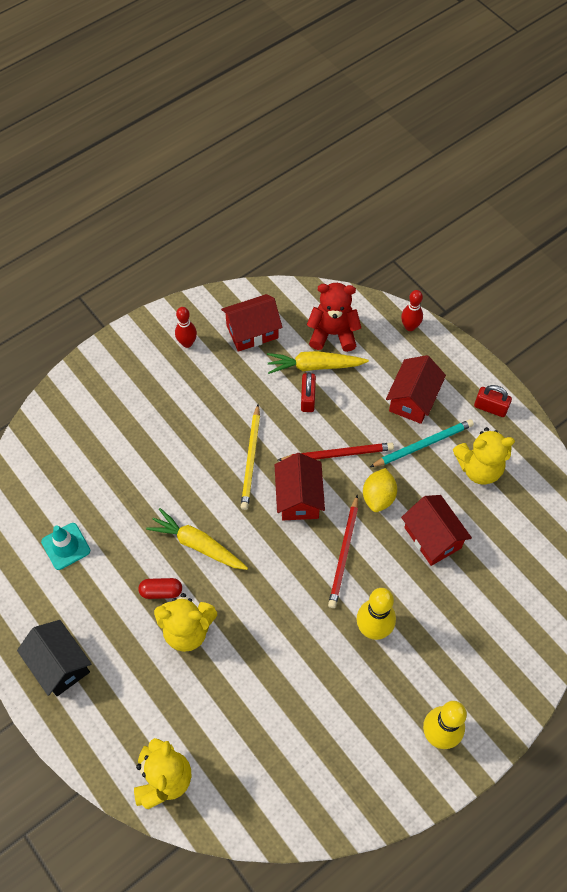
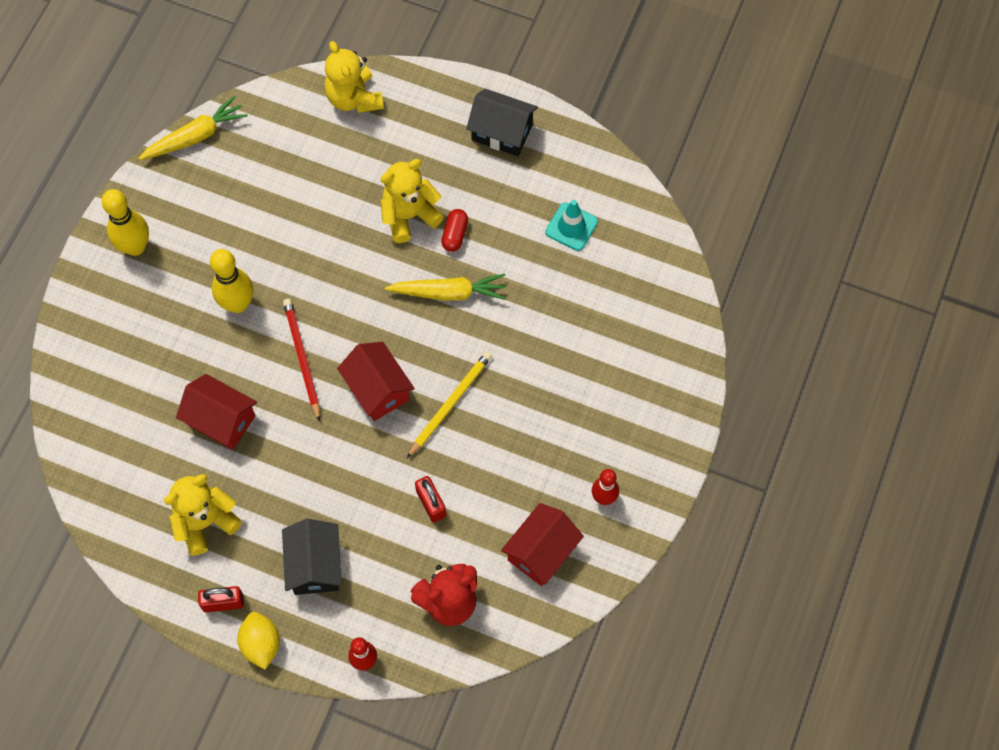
camera: 150 degrees right, 5 degrees up
(161, 591) = (455, 235): red capsule -> red capsule turned 45 degrees counterclockwise
(251, 459) = (450, 404): yellow pencil -> yellow pencil turned 60 degrees clockwise
(314, 366) = (446, 547): yellow carrot -> yellow carrot (195, 136)
(338, 454) = (363, 457): red pencil -> none
(378, 497) = (297, 433): yellow lemon -> yellow lemon (261, 644)
(413, 399) = (315, 565): red house -> black house
(423, 444) = (278, 517): turquoise pencil -> none

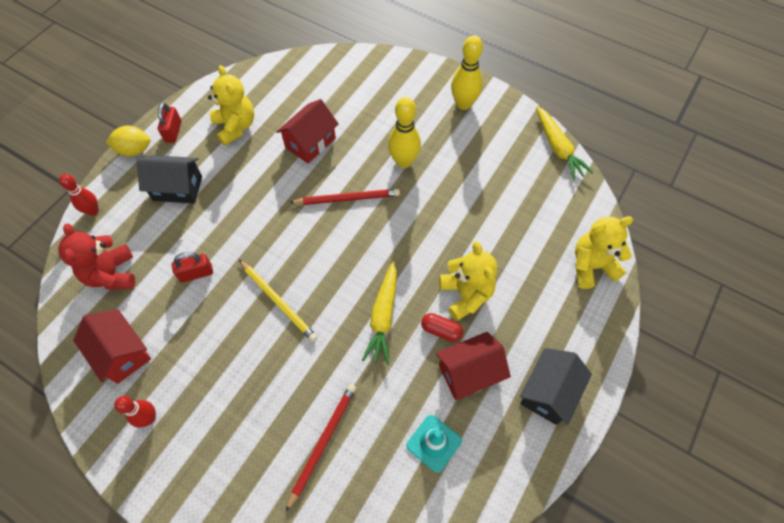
camera: 100 degrees right, 5 degrees down
(378, 389) = (306, 248): red house -> red house (469, 373)
(592, 325) = (323, 443): none -> red pencil

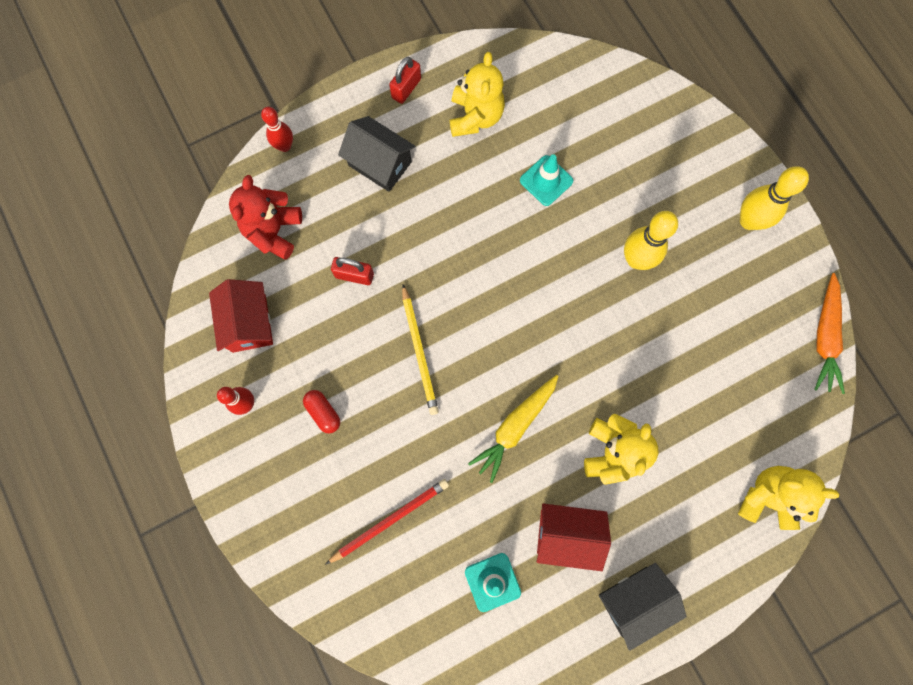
camera: 30 degrees right, 15 degrees up
(134, 150) = (356, 91): yellow lemon -> none
(310, 143) = (546, 181): red house -> turquoise traffic cone
(347, 198) = (550, 272): red pencil -> none
(441, 330) = (564, 475): red capsule -> red capsule (323, 412)
(558, 148) = (824, 337): yellow carrot -> orange carrot

